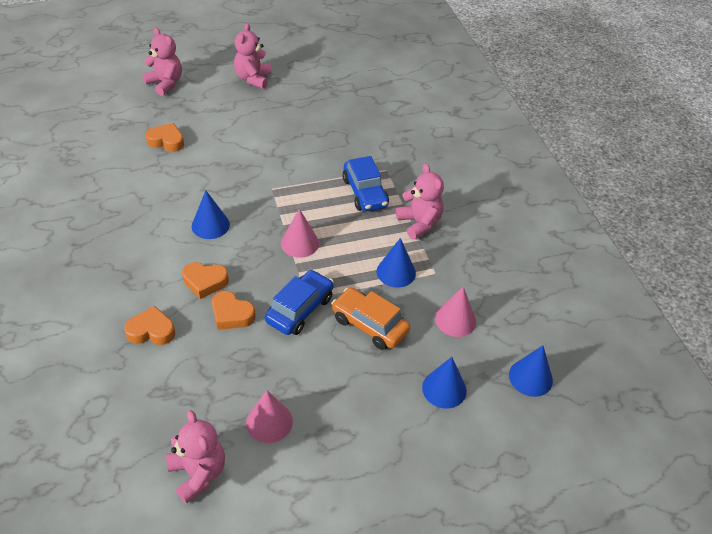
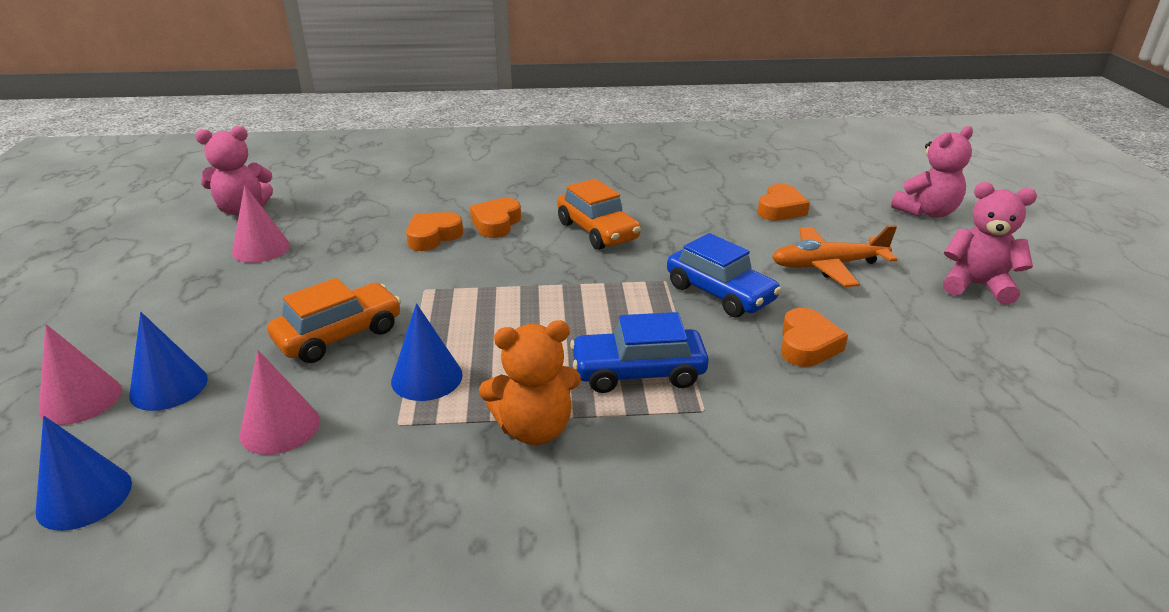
camera: 105 degrees right, 15 degrees down
(151, 331) = (441, 193): orange heart -> orange heart (807, 345)
(210, 225) = (597, 231): blue cone -> orange car
(241, 126) = (827, 265): none -> orange plane
(300, 243) = (535, 293): pink cone -> pink cone (81, 400)
(300, 309) = (409, 282): blue car -> blue car (720, 293)
(419, 223) = (534, 428): pink teddy bear -> orange teddy bear

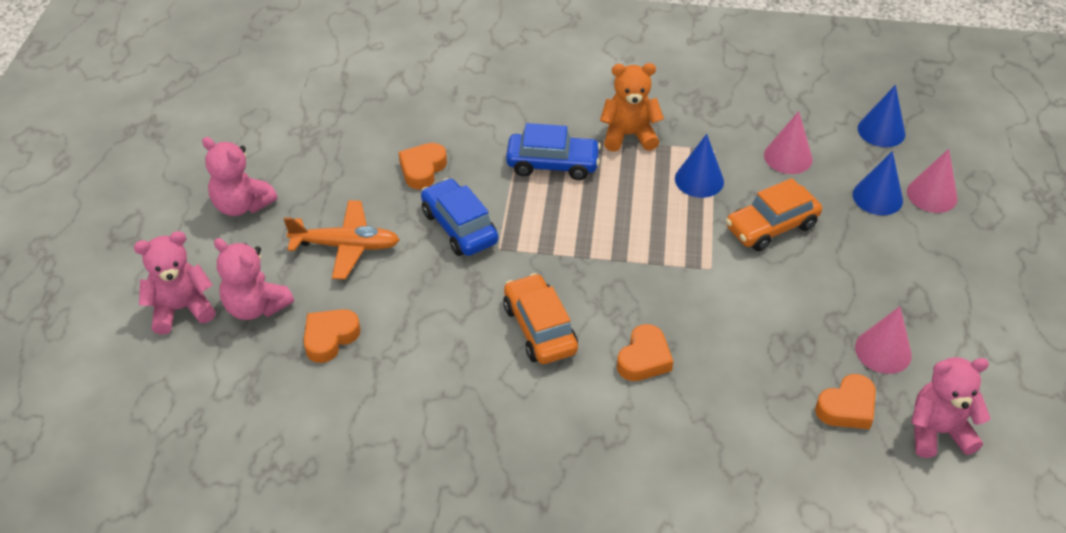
camera: 170 degrees left, 15 degrees up
(433, 236) = (710, 345): orange heart -> orange heart (847, 407)
(865, 219) = (255, 307): none -> pink teddy bear

